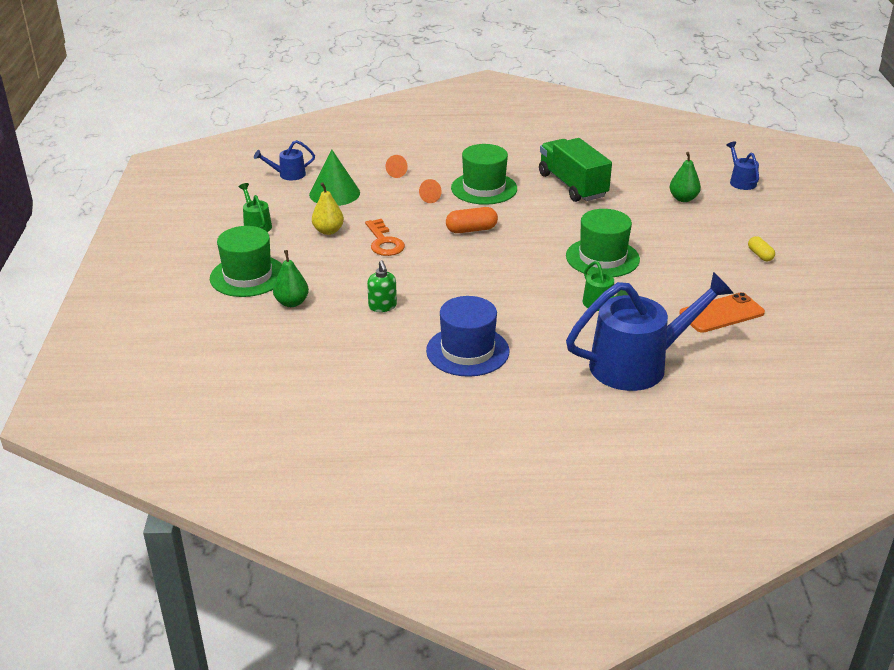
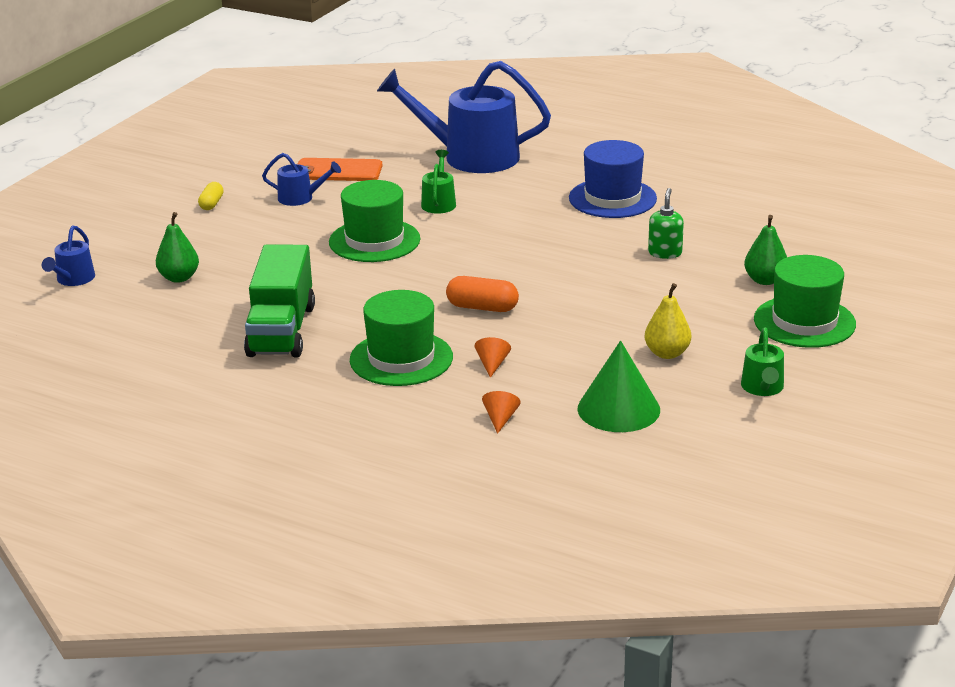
camera: 150 degrees left, 5 degrees down
(288, 175) = (669, 464): blue watering can -> blue watering can (301, 198)
(384, 242) = (605, 320): orange key -> none

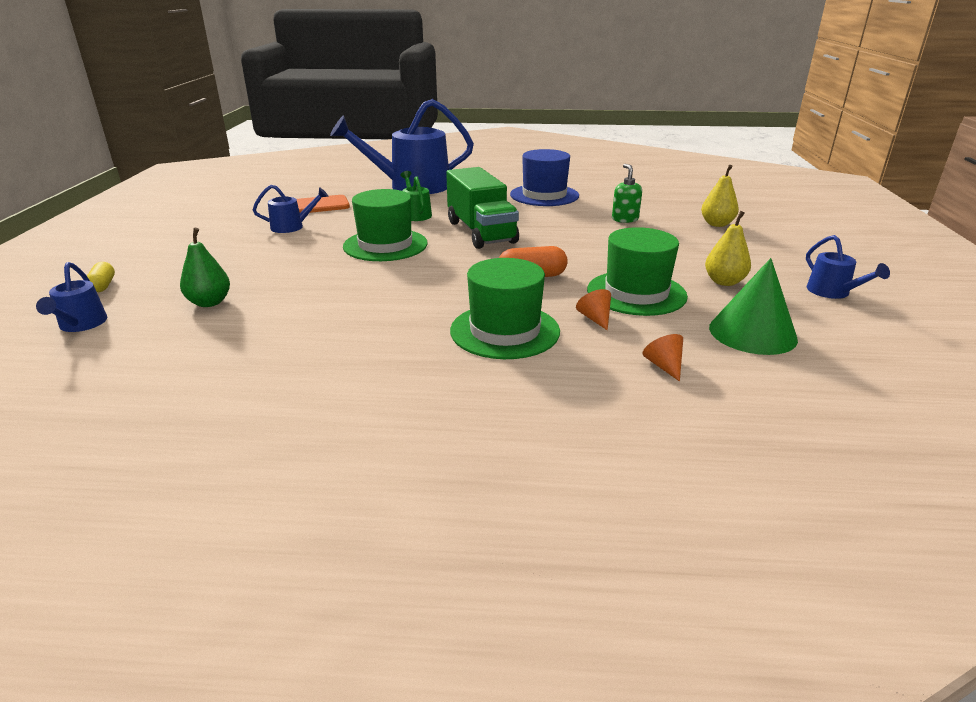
camera: 25 degrees left, 0 degrees up
(211, 204) = (208, 241): yellow capsule -> yellow capsule (103, 286)
(281, 330) = (358, 329): green truck -> green truck (481, 232)
(762, 388) = (833, 292): green watering can -> blue watering can
(765, 280) = (716, 224): green pear -> yellow pear
(804, 322) = (784, 244): green hat -> green hat (636, 293)

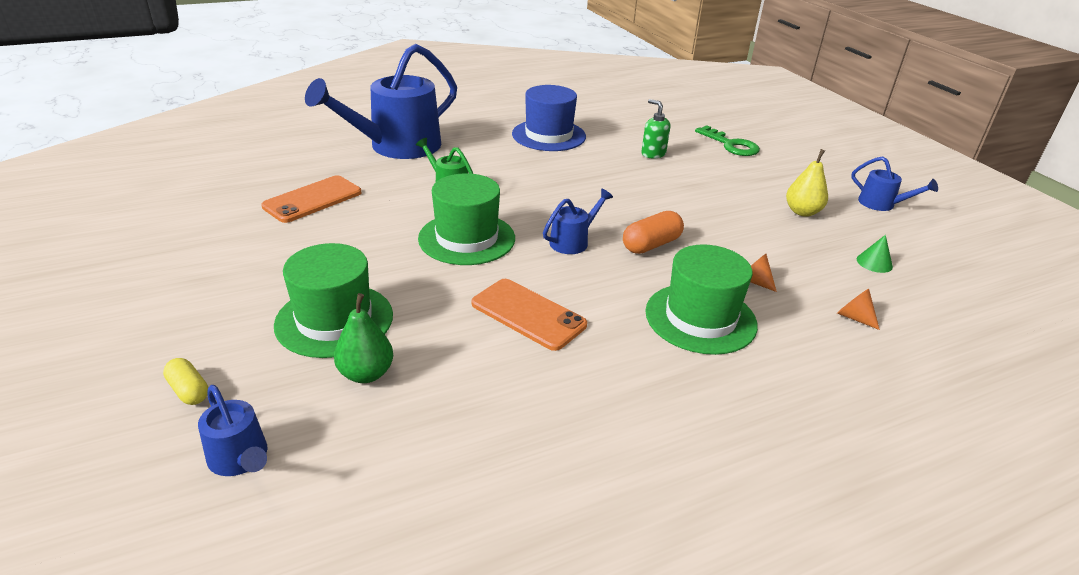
camera: 30 degrees left, 5 degrees up
(292, 227) = (327, 236): blue watering can -> blue watering can (573, 241)
(365, 296) = (528, 314): none -> orange phone
(481, 232) = (543, 198): green truck -> none
(636, 293) = (753, 242): green hat -> green hat (334, 320)
(716, 224) = (731, 145): yellow pear -> green key
(752, 333) = (874, 263): green cone -> green cone, size x0.47

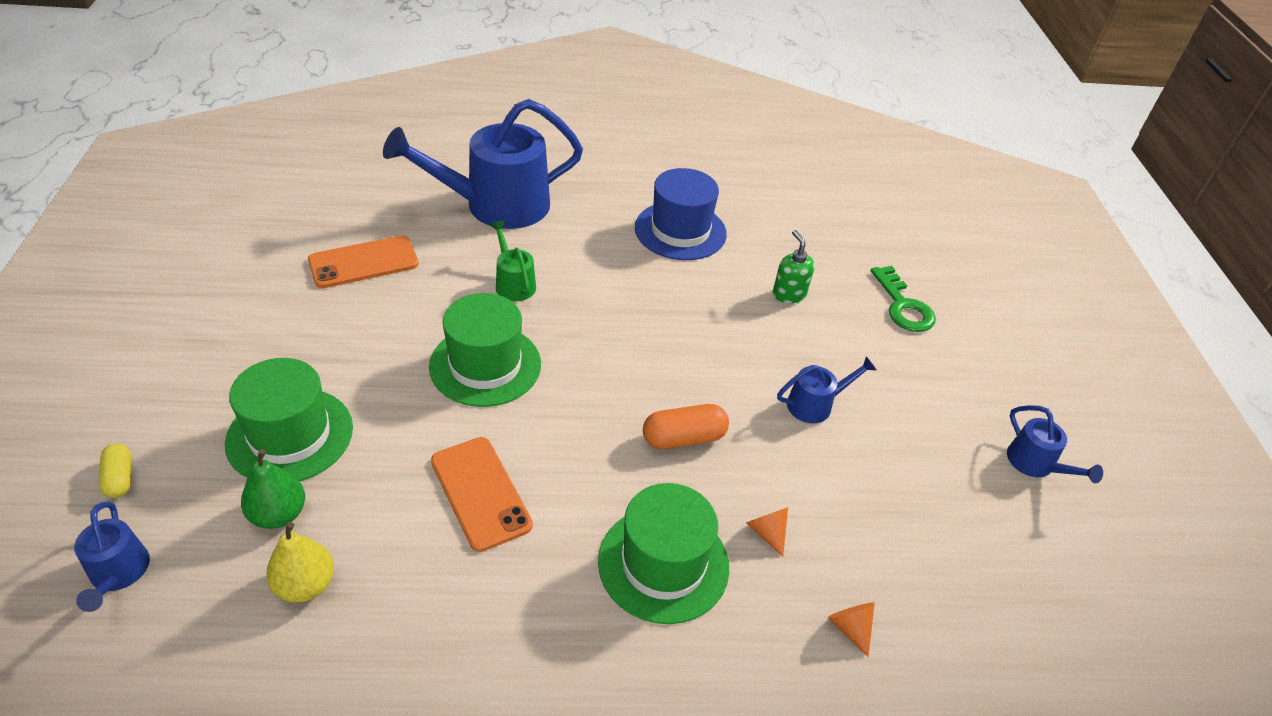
camera: 20 degrees right, 10 degrees up
(573, 241) = (598, 405): blue watering can -> blue watering can (815, 404)
(802, 212) = (913, 444): yellow pear -> yellow pear (305, 585)
(874, 263) = (946, 555): green cone -> none

